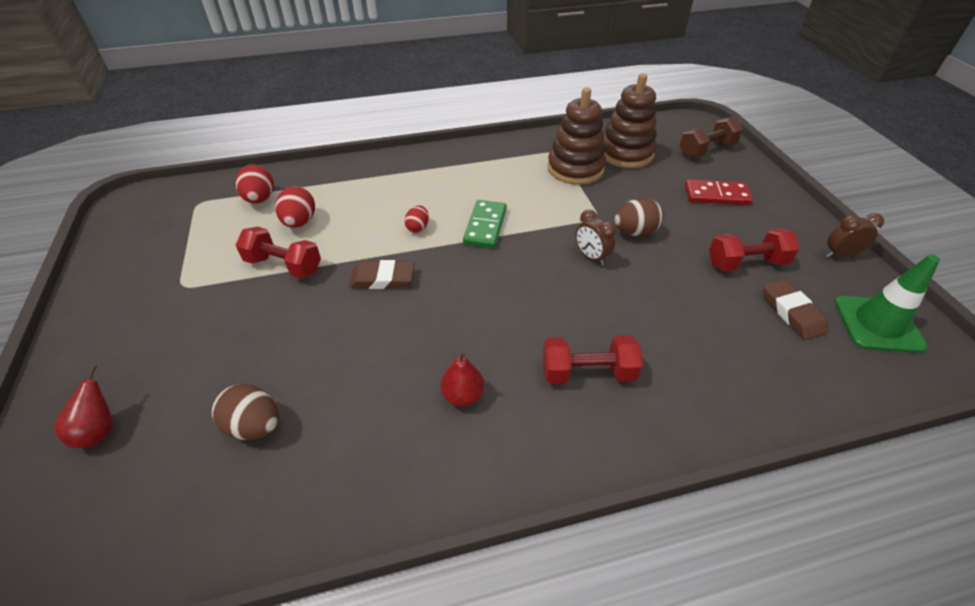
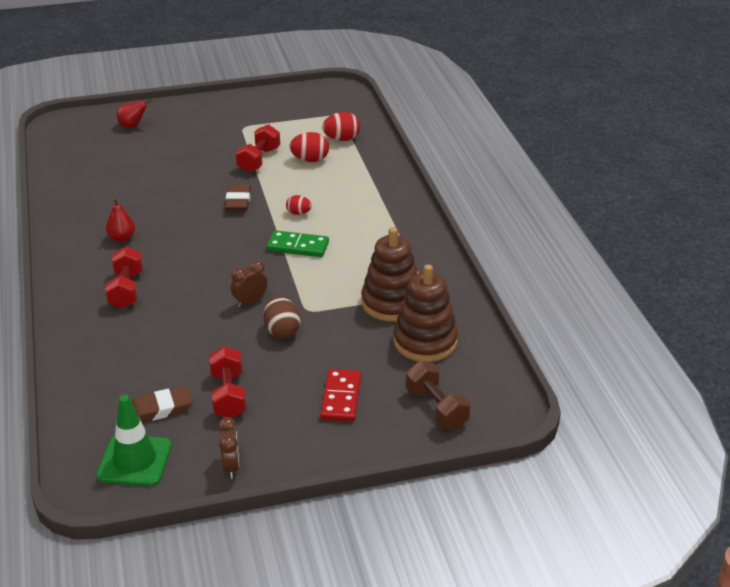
camera: 90 degrees right, 10 degrees down
(254, 426) = (121, 169): brown egg -> none

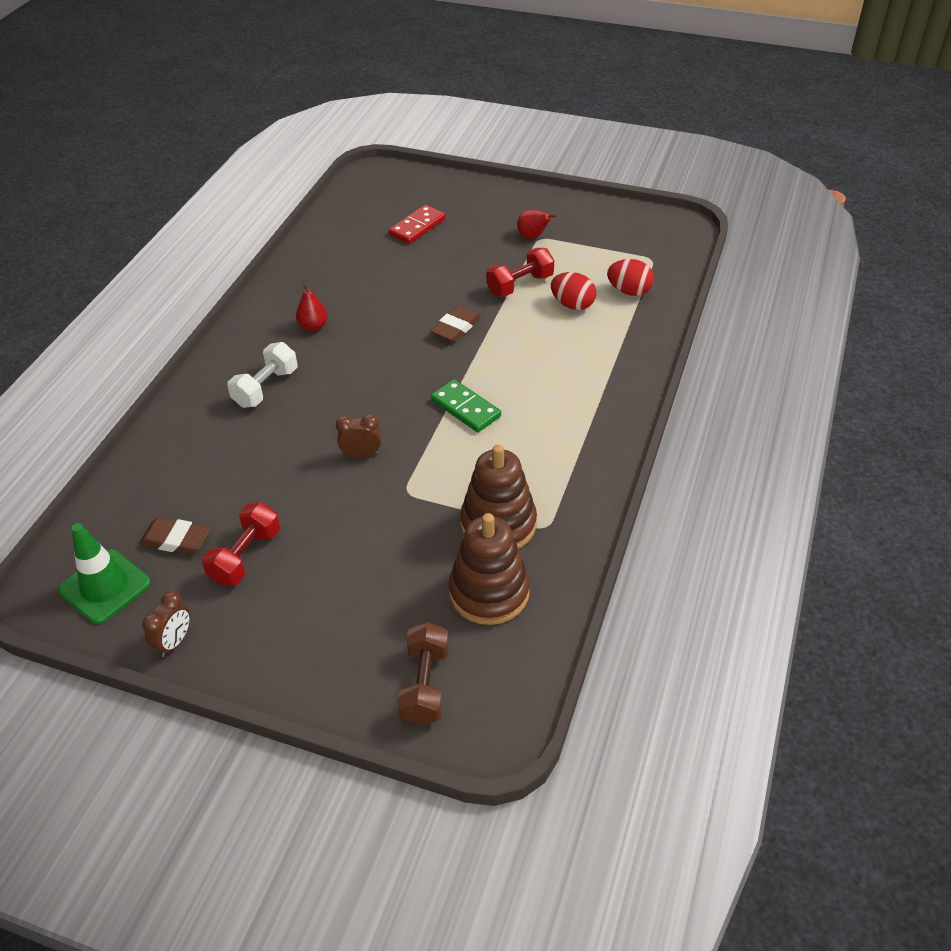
camera: 35 degrees right, 10 degrees up
(126, 290) = (266, 388): red dumbbell -> white dumbbell
(133, 126) = (435, 199): red pear -> red pear (533, 236)
(282, 331) = (360, 505): brown egg -> none
(298, 213) = (502, 367): red egg -> none
(341, 398) = (343, 617): red domino -> red domino (417, 227)

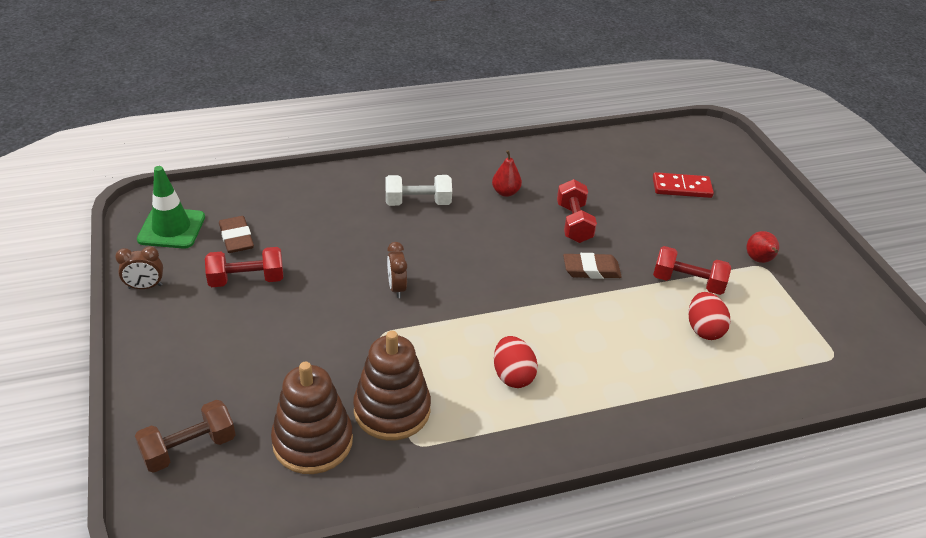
camera: 50 degrees right, 5 degrees down
(361, 454) = (397, 288): brown clock -> brown clock turned 150 degrees counterclockwise
(394, 307) = (574, 223): none -> red dumbbell
(466, 408) = (504, 323): green domino -> none
(629, 291) = (769, 360): red egg -> red egg (512, 375)

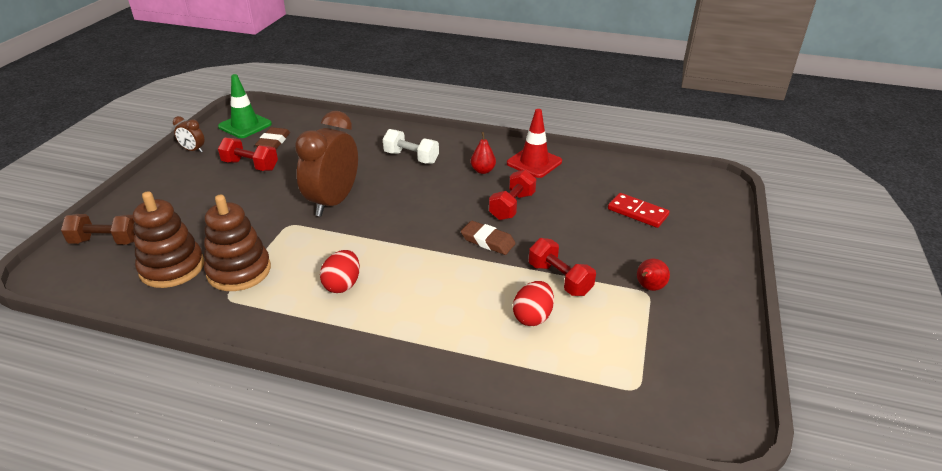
camera: 35 degrees right, 5 degrees down
(397, 288) = (333, 202): brown clock -> brown clock, size x2.26
(543, 165) = (534, 162): none -> red traffic cone

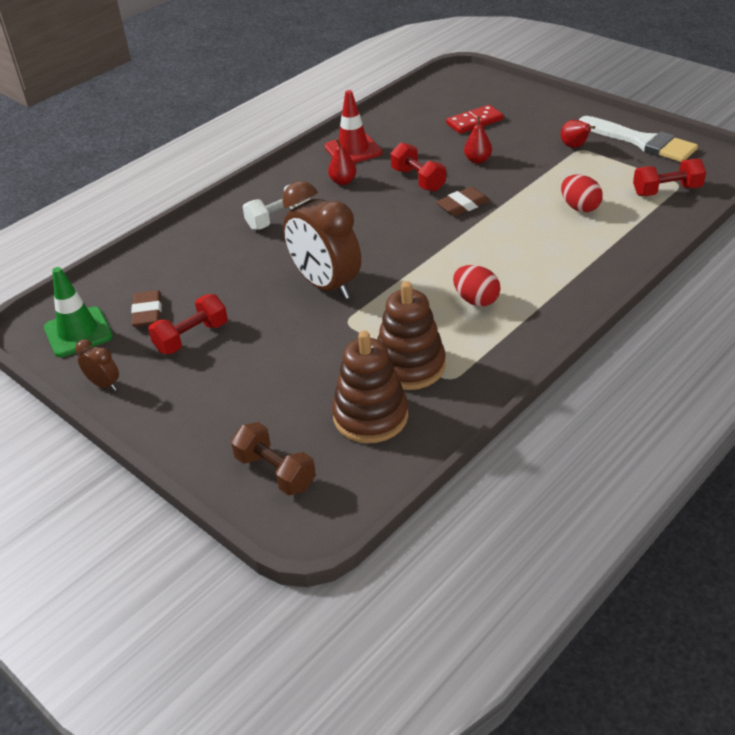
camera: 60 degrees left, 5 degrees up
(106, 241) = (275, 472): brown dumbbell -> brown dumbbell turned 75 degrees counterclockwise
(193, 150) = (104, 384): brown clock -> brown clock turned 105 degrees counterclockwise
(273, 142) = (147, 312): brown eraser -> brown eraser turned 45 degrees clockwise
(559, 279) = (540, 183): red dumbbell -> red dumbbell (666, 191)
(570, 231) = (477, 160): none -> red pear
(704, 338) = (642, 142): none -> white brush

